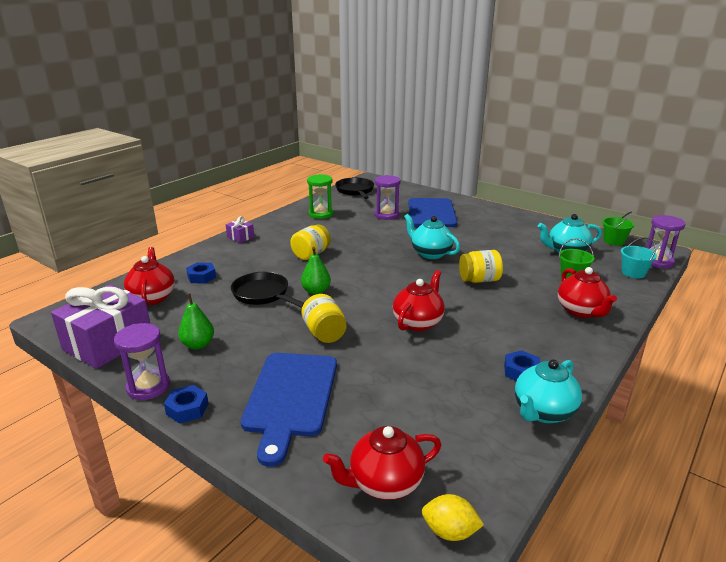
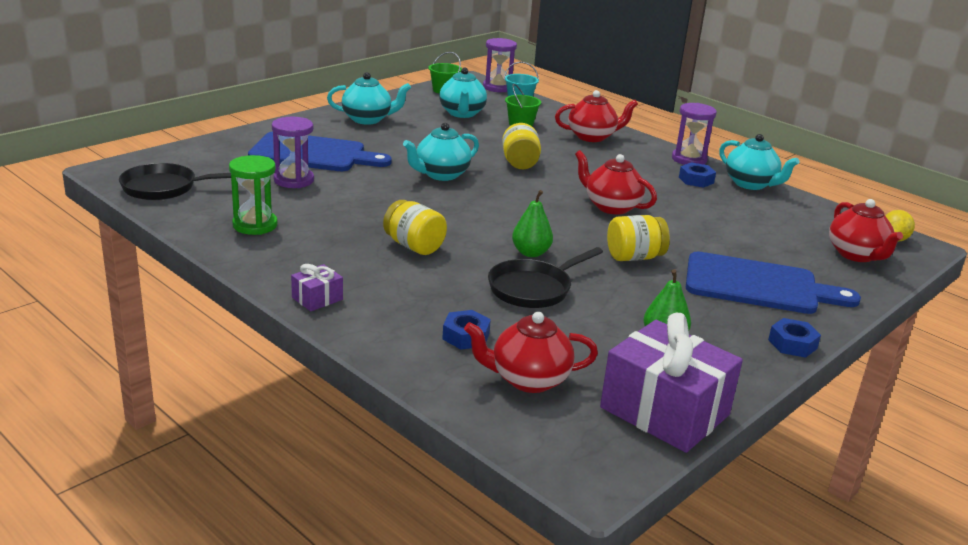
camera: 85 degrees left, 0 degrees up
(148, 387) = (759, 371): purple hourglass -> purple hourglass (689, 159)
(511, 223) = (368, 119): none -> turquoise teapot

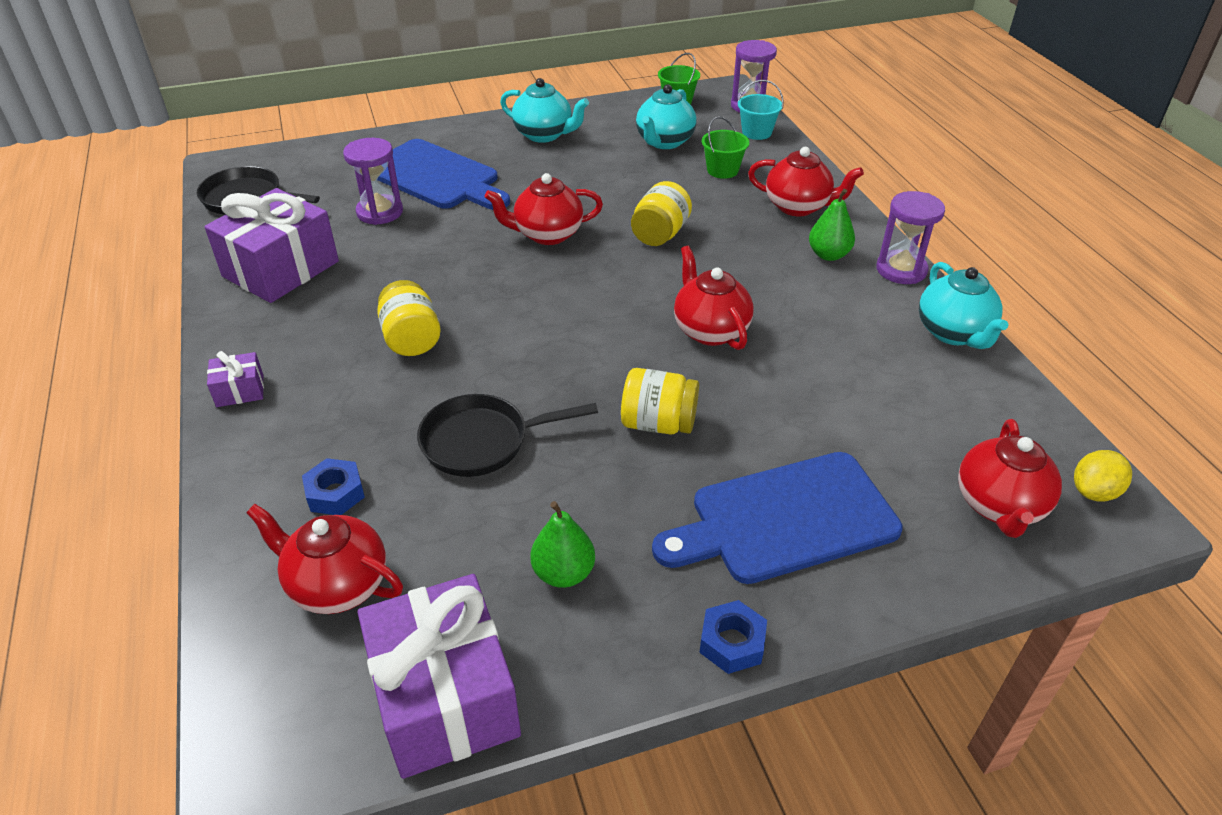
camera: 30 degrees right, 15 degrees up
(255, 225) = (281, 269): green hourglass -> purple gift
(441, 175) = (547, 234): turquoise teapot -> red teapot
(530, 253) = (534, 383): green pear -> green pear (828, 255)
(696, 180) = (876, 309): blue nut -> none
(758, 285) = (785, 520): blue cutting board -> blue cutting board turned 120 degrees clockwise

